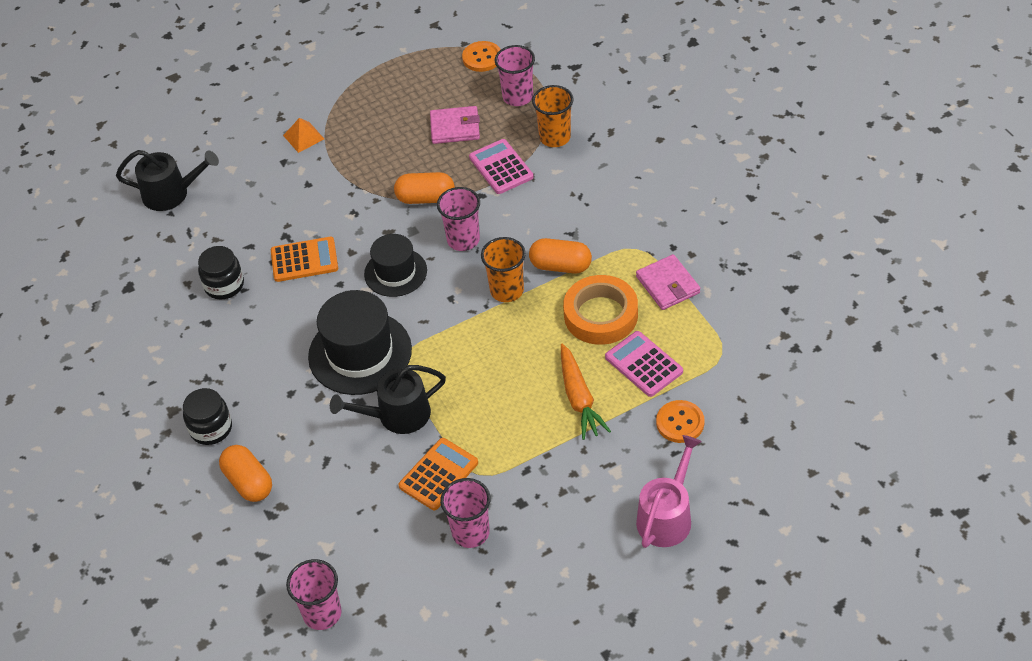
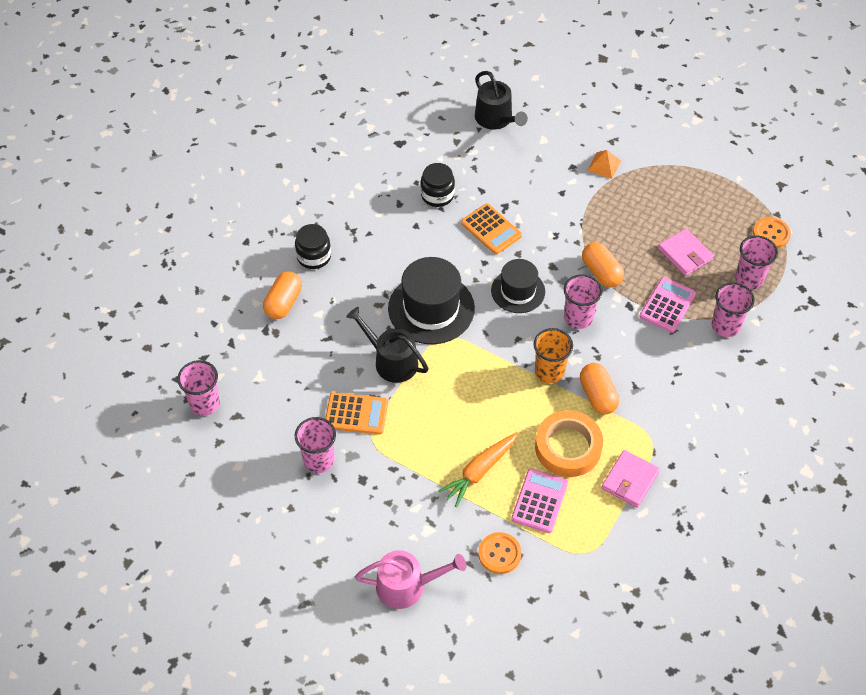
camera: 55 degrees right, 5 degrees up
(555, 137) = (725, 326): orange cup -> pink cup

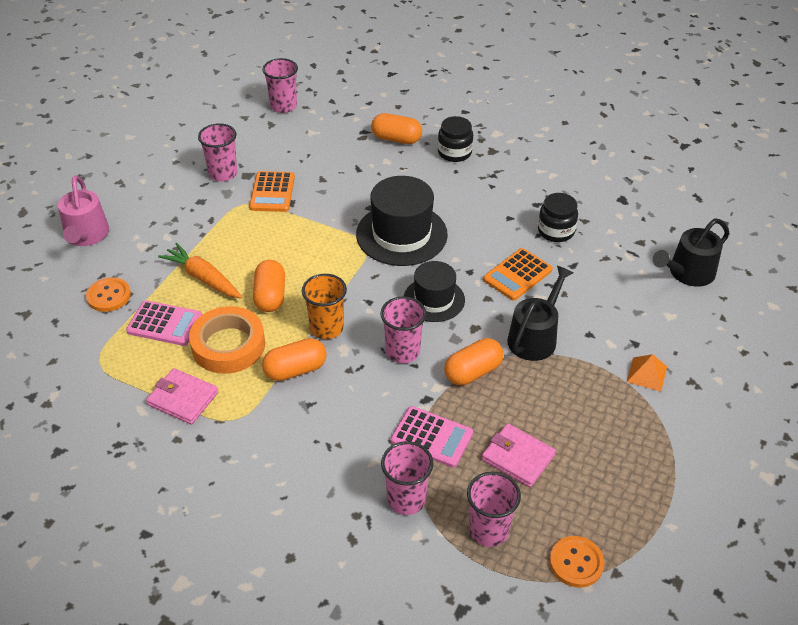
camera: 85 degrees right, 10 degrees down
(392, 361) = (334, 211): black watering can -> black watering can (534, 337)
(507, 415) = (270, 296): none -> orange capsule
(685, 254) = (518, 457): pink wallet -> pink wallet turned 75 degrees clockwise

